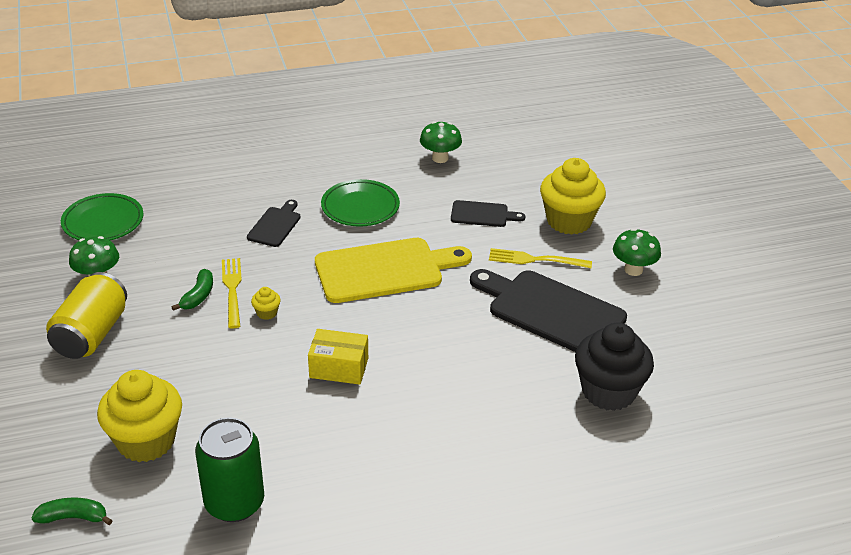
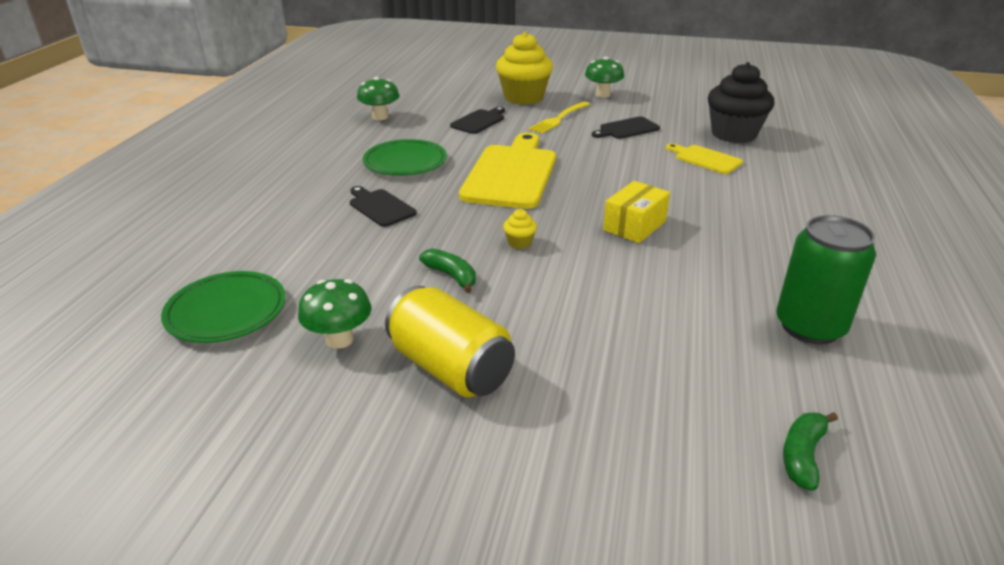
camera: 60 degrees left, 5 degrees down
(146, 441) = (683, 366): yellow cupcake -> none
(232, 290) = (461, 253): yellow fork -> none
(520, 383) = (705, 159): none -> yellow cutting board
(551, 311) = (627, 129): black cutting board -> black cutting board, size x0.50

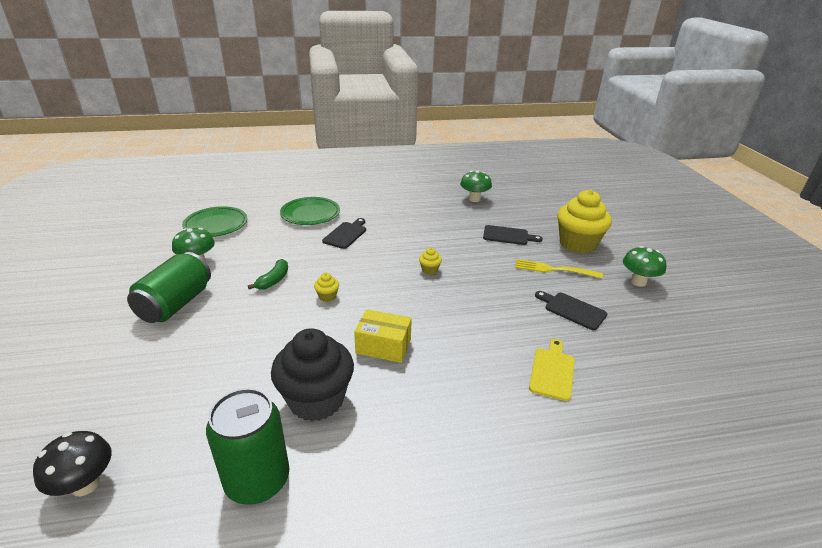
camera: 65 degrees right, 0 degrees up
(405, 162) = (413, 226): green plate -> green plate (310, 214)
(450, 368) = (175, 304): yellow can -> green can
(511, 174) = (429, 270): yellow cutting board -> yellow cupcake
(733, 134) = (639, 385): black cupcake -> black cupcake (316, 400)
(802, 455) = (85, 484): green banana -> black mushroom

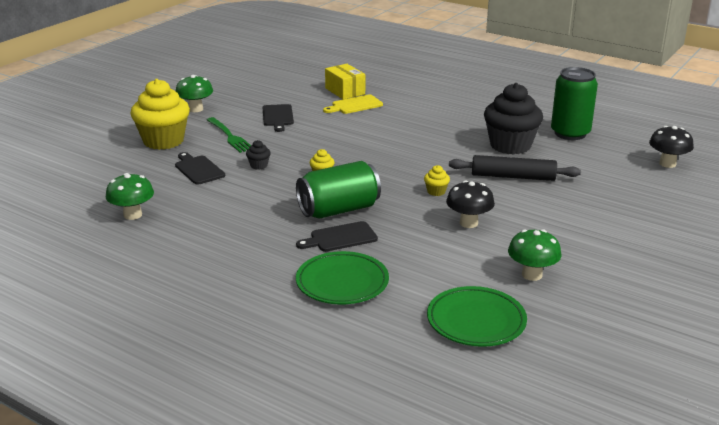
camera: 135 degrees left, 5 degrees down
(175, 304) = (576, 239): green can -> green can (339, 210)
(273, 280) = (468, 223): green banana -> black mushroom
(276, 349) = (513, 176): none -> black rolling pin
(383, 346) = (436, 150): yellow box -> yellow box (345, 91)
(482, 256) = (259, 165): none -> black cupcake
(554, 269) = (229, 136): yellow fork -> green fork

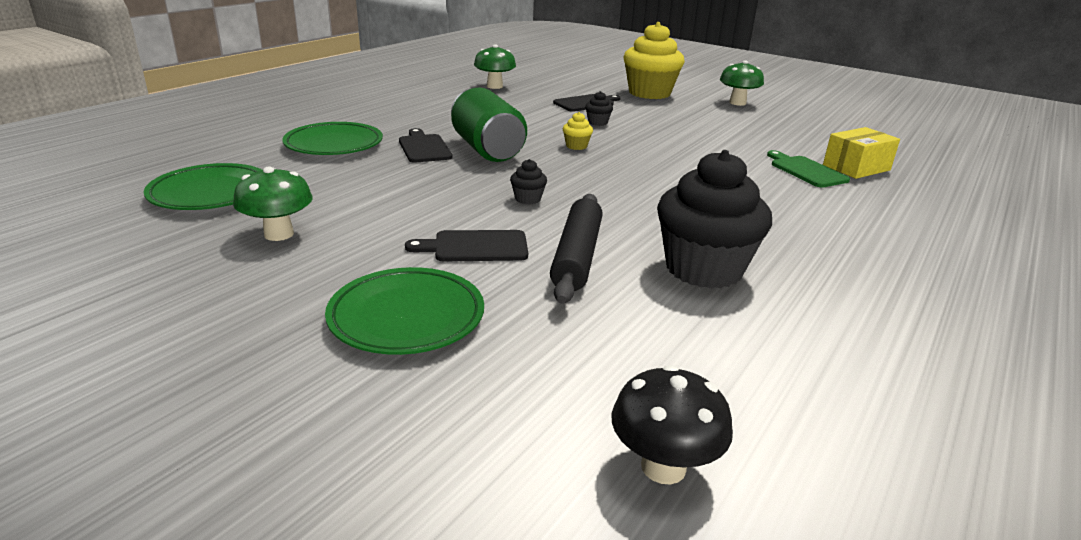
camera: 90 degrees right, 0 degrees up
(229, 136) = (670, 114): green fork -> none
(278, 117) = (737, 132): black cutting board -> black cutting board (475, 247)
(355, 105) = (806, 171): yellow cutting board -> green cutting board
(436, 191) = (528, 199): yellow cupcake -> black cupcake
(468, 223) = (433, 210): black mushroom -> none
(570, 133) = (795, 344): green can -> none
(604, 219) = (406, 317): none -> green plate

